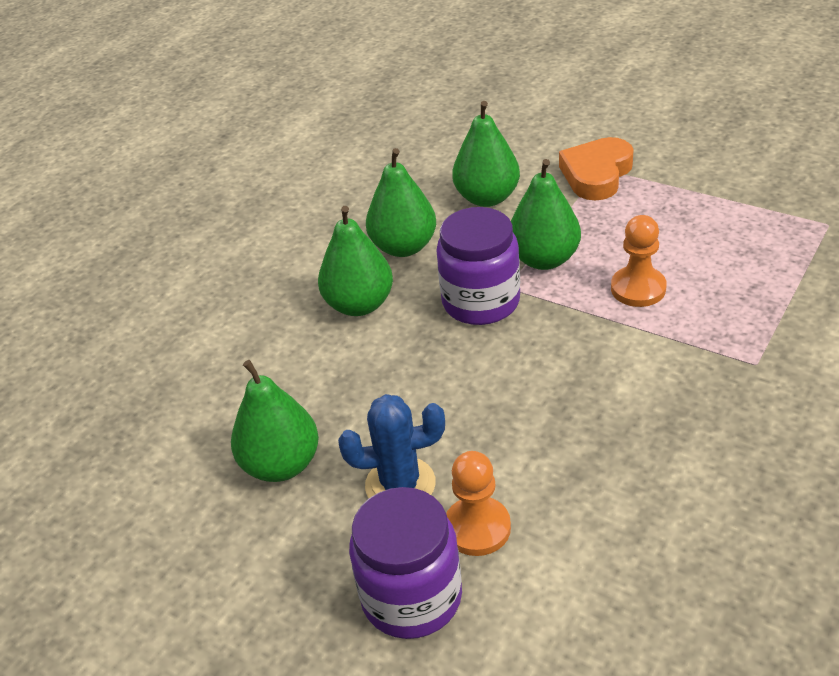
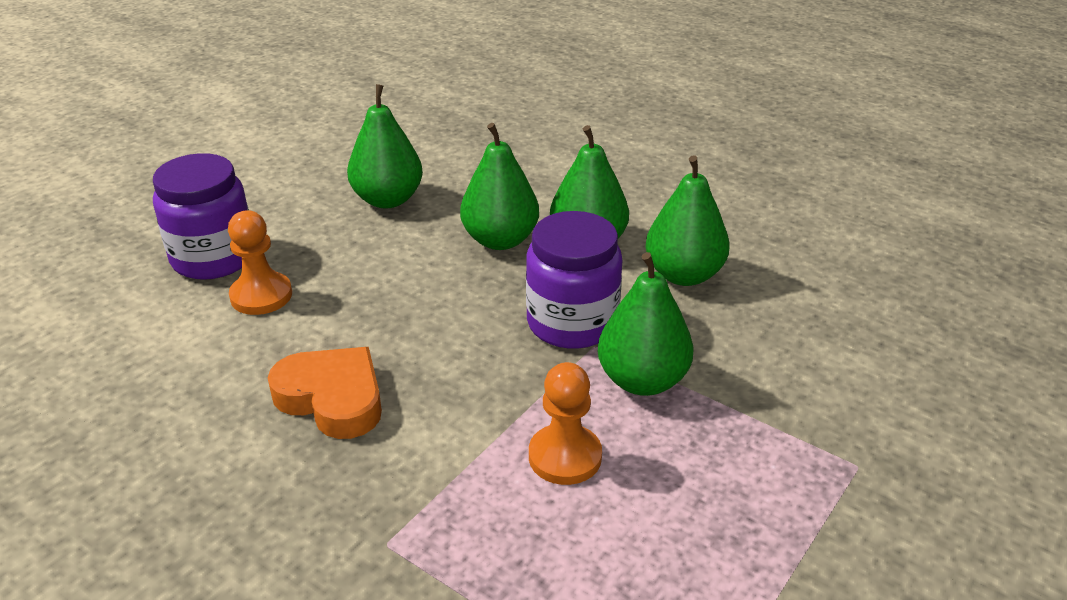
camera: 90 degrees right, 5 degrees down
(400, 484) = (333, 257): blue cactus -> none
(487, 198) = (781, 345): green pear -> green pear (500, 240)
(596, 174) = (841, 458): orange heart -> orange heart (332, 398)

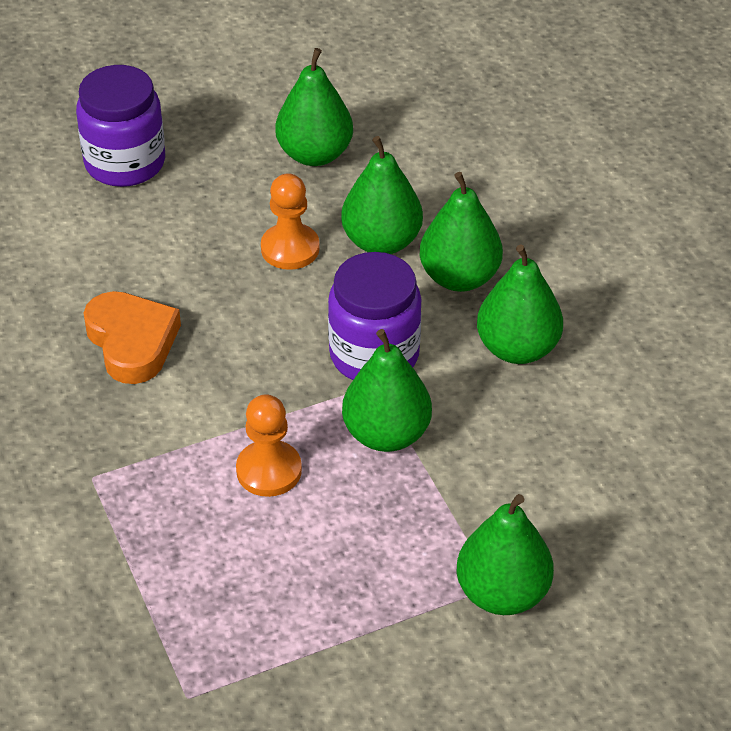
camera: 30 degrees right, 10 degrees up
(261, 296) = (139, 219): orange pawn -> orange pawn (290, 249)
(872, 469) = (502, 593): none -> green pear

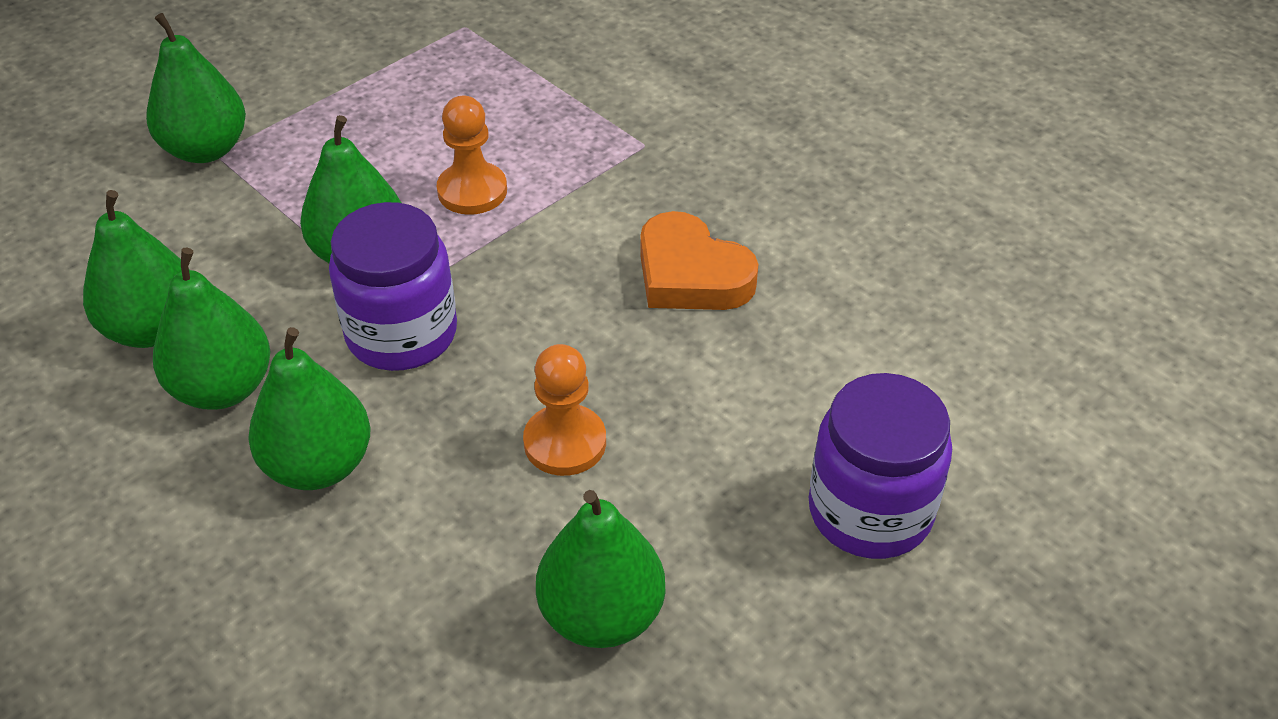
camera: 160 degrees right, 0 degrees up
(381, 242) = (443, 489): green pear -> green pear (153, 329)

